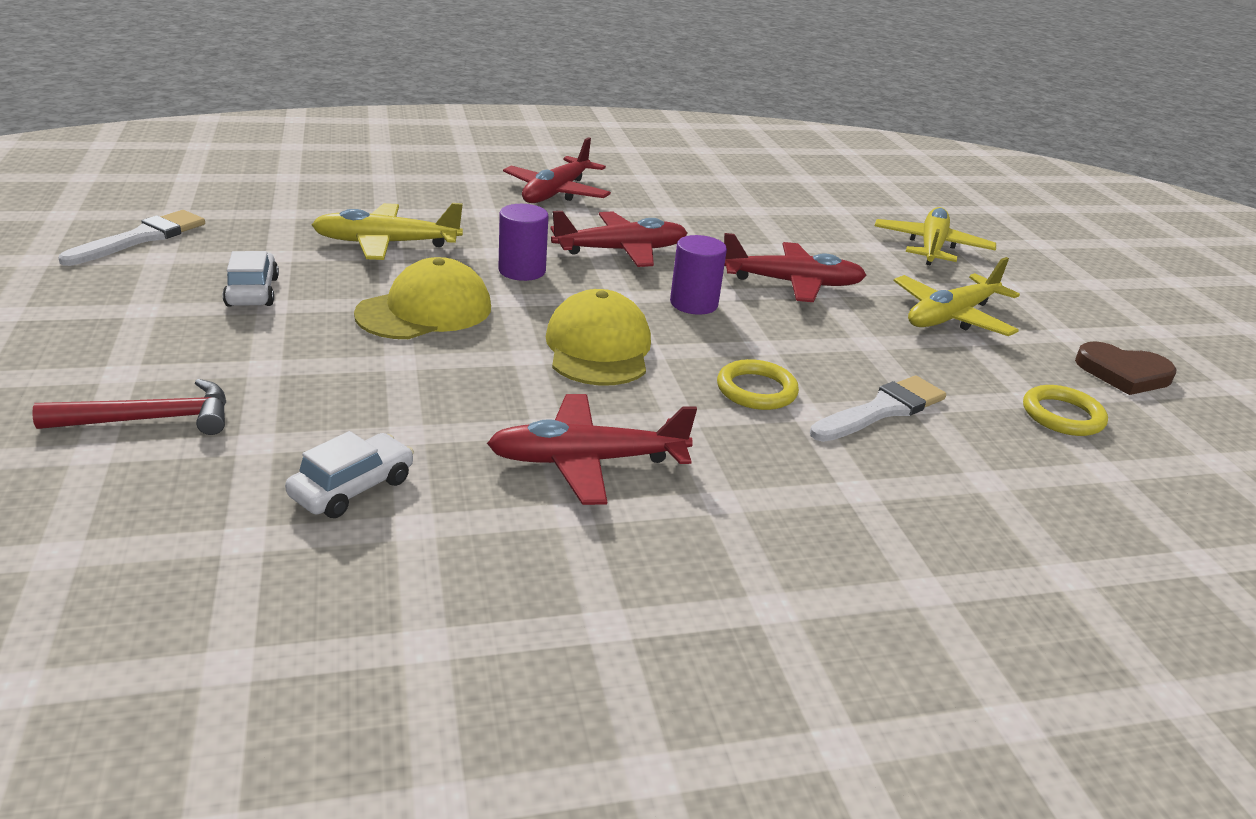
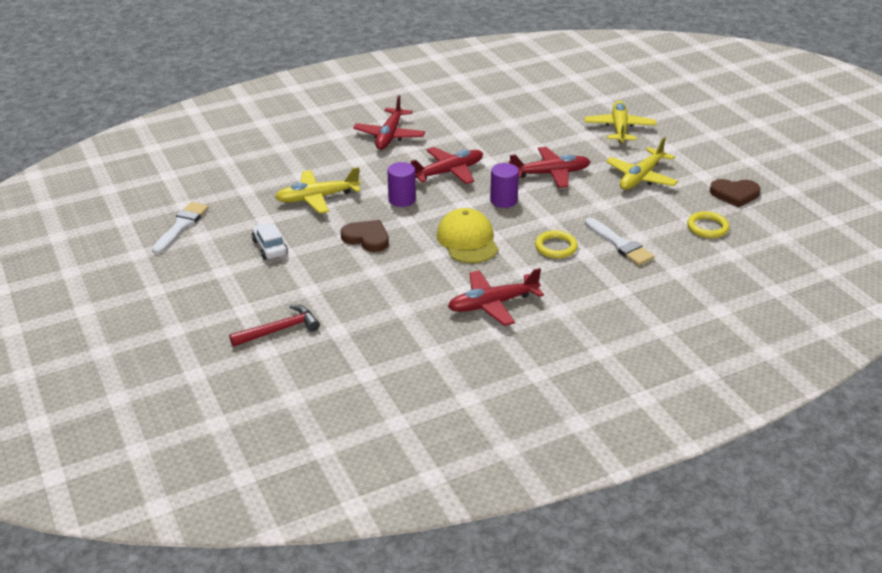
camera: 10 degrees left, 5 degrees up
(352, 488) = (395, 341): white car -> none
(425, 311) = (367, 238): yellow cap -> brown heart
(882, 410) = (620, 244): white brush -> white brush turned 105 degrees clockwise

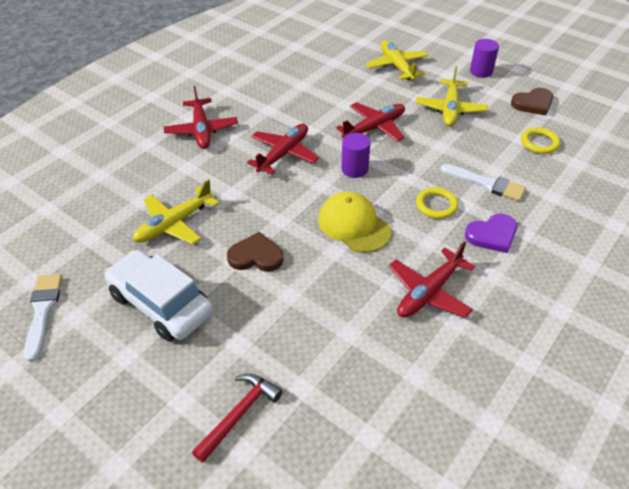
camera: 25 degrees left, 10 degrees up
(269, 247) = (161, 304): white car -> white car, size x1.93
(402, 199) = (260, 198): purple cylinder -> purple cylinder (481, 71)
(588, 283) = (492, 235): none -> purple heart

